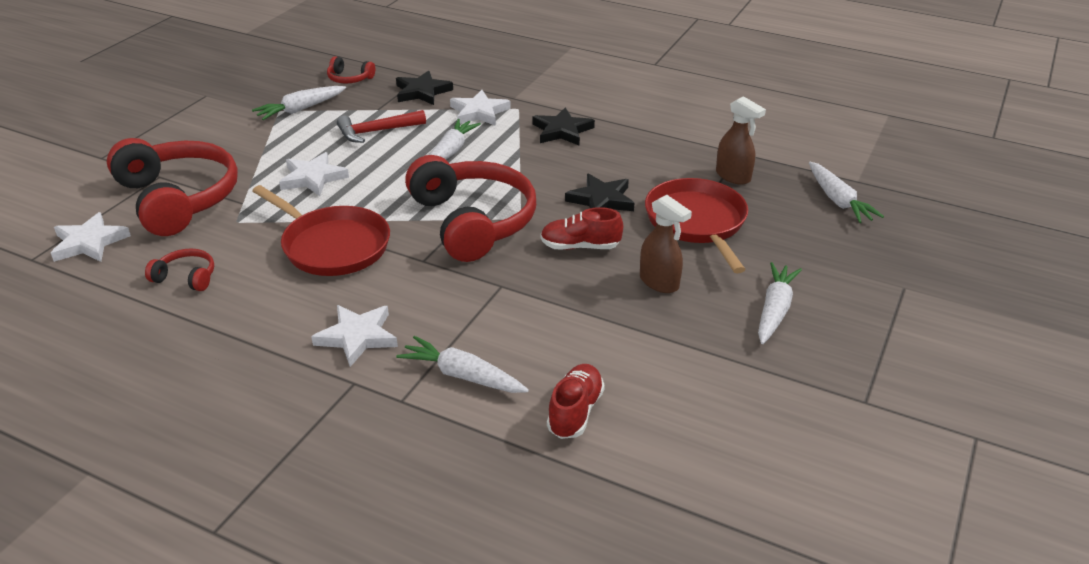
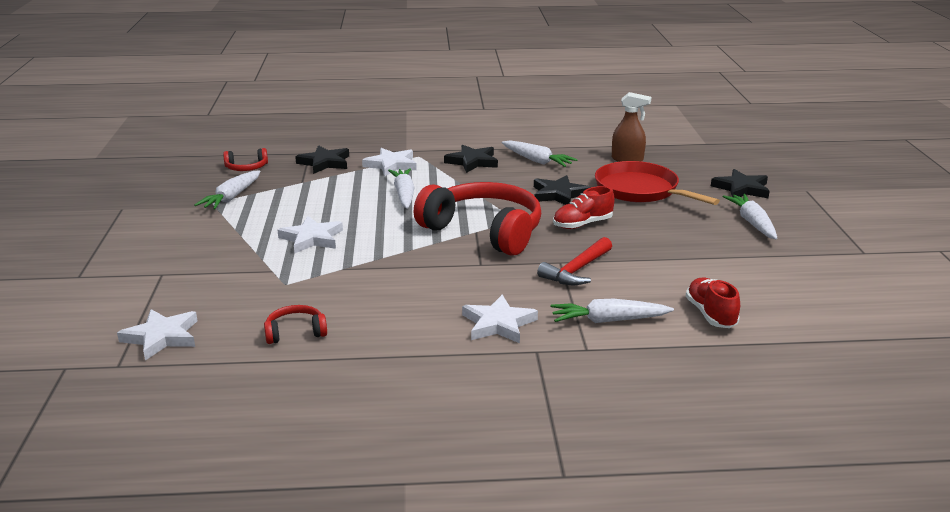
camera: 30 degrees left, 10 degrees down
(178, 199) = (205, 284): red headphones -> none
(332, 246) = (394, 276): red pan -> none
(377, 131) = (323, 196): red hammer -> red hammer (577, 270)
(659, 282) = (663, 229): brown spray bottle -> none
(822, 258) = (741, 189): none -> black star
(838, 200) = (709, 156): white carrot -> white carrot (537, 161)

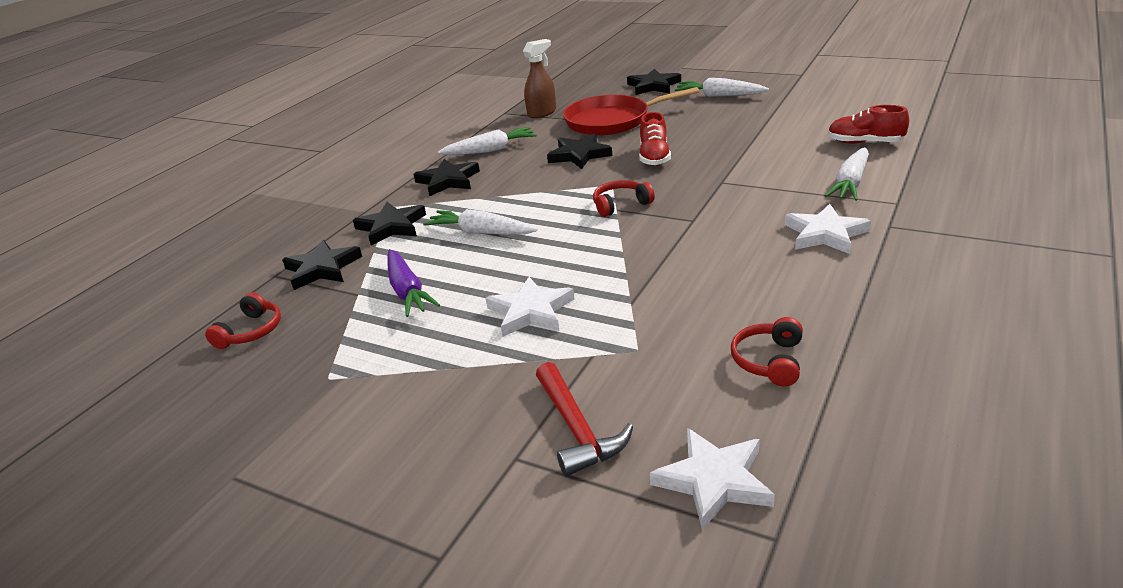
camera: 55 degrees left, 5 degrees up
(232, 197) = (333, 358): white carrot -> none
(313, 195) = (407, 291): none -> purple carrot
(391, 165) = (391, 227): white star -> black star
(484, 231) = (620, 205): red headphones -> red headphones, size x0.42
(577, 270) = (745, 178): red hammer -> red hammer (577, 429)

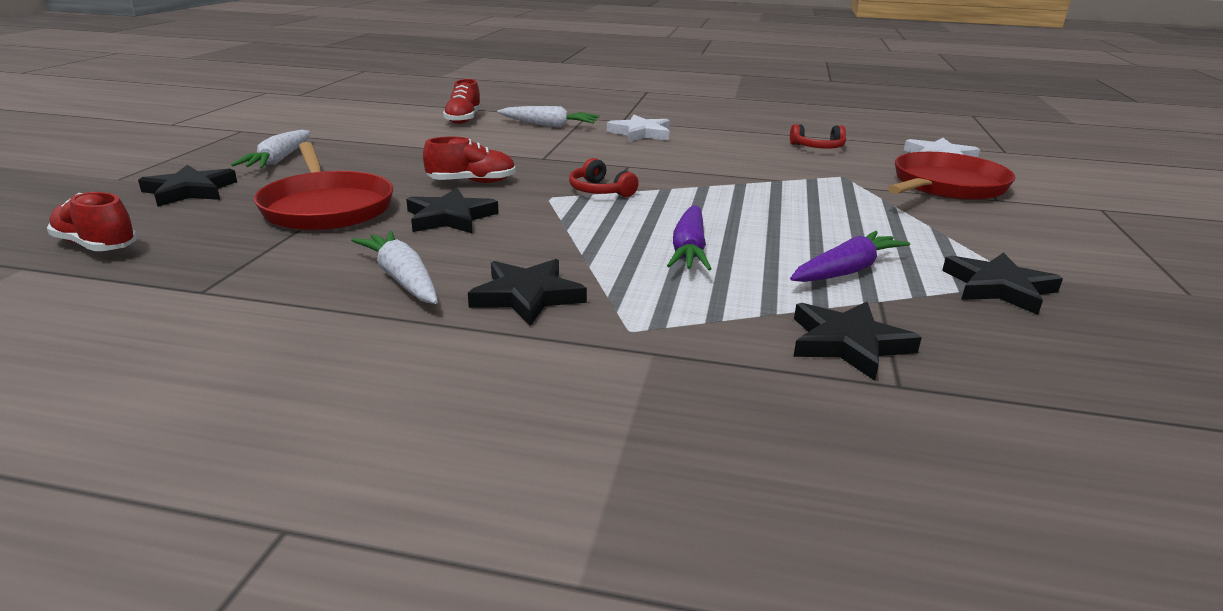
camera: 110 degrees left, 5 degrees down
(251, 331) = (1031, 357): red headphones -> none
(391, 227) = (697, 314): black star -> black star (998, 288)
(481, 232) = (689, 250): white carrot -> purple carrot
(530, 311) = (827, 210): white star -> none
(542, 113) = (240, 256): brown spray bottle -> none
(572, 85) = (97, 246): none -> red shoe
(577, 429) = (946, 186): red hammer -> red pan

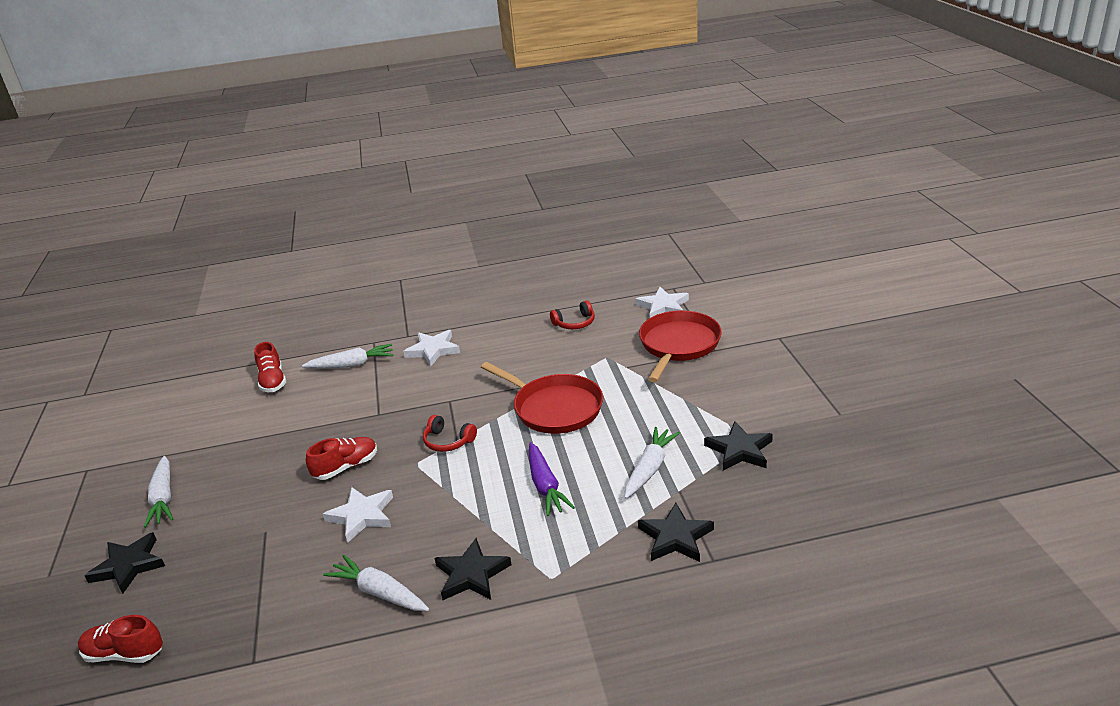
camera: 20 degrees left, 5 degrees up
(327, 207) = (259, 541): red pan -> red pan (554, 408)
(450, 217) = (362, 516): black star -> white star
(846, 270) = (650, 468): purple carrot -> white carrot

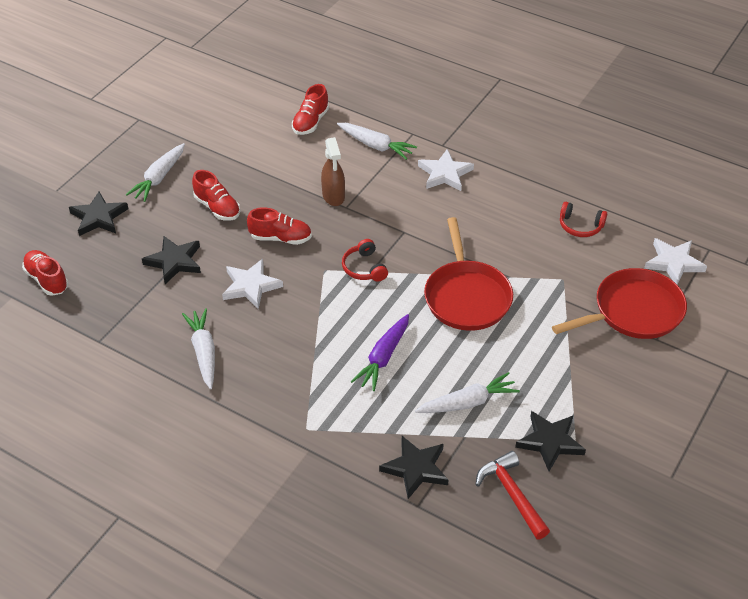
camera: 40 degrees right, 15 degrees up
(255, 483) = (217, 208): none -> red shoe
(358, 414) = (333, 196): none -> brown spray bottle
(471, 574) = (265, 385): black star -> black star (174, 262)
(764, 500) = (512, 494): none -> red hammer

